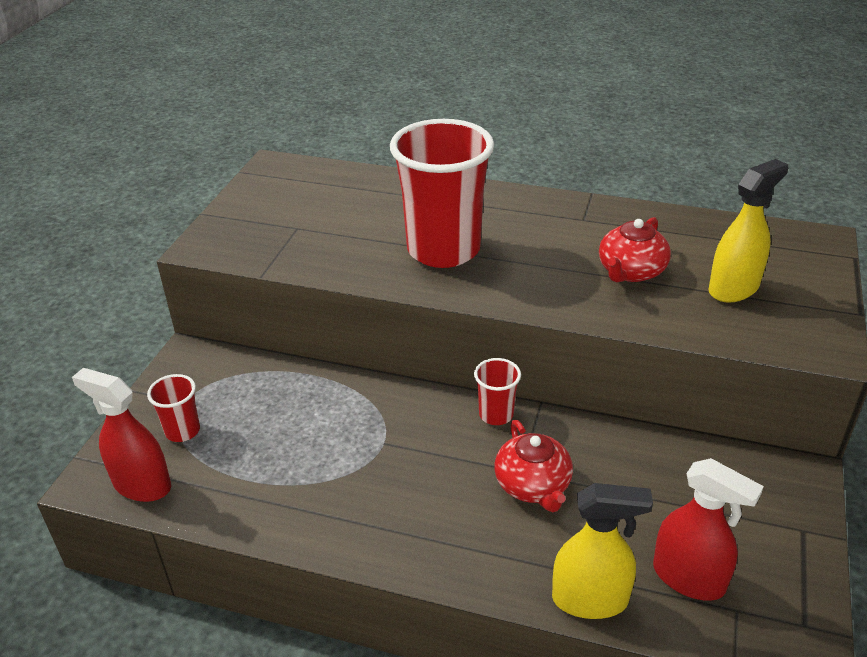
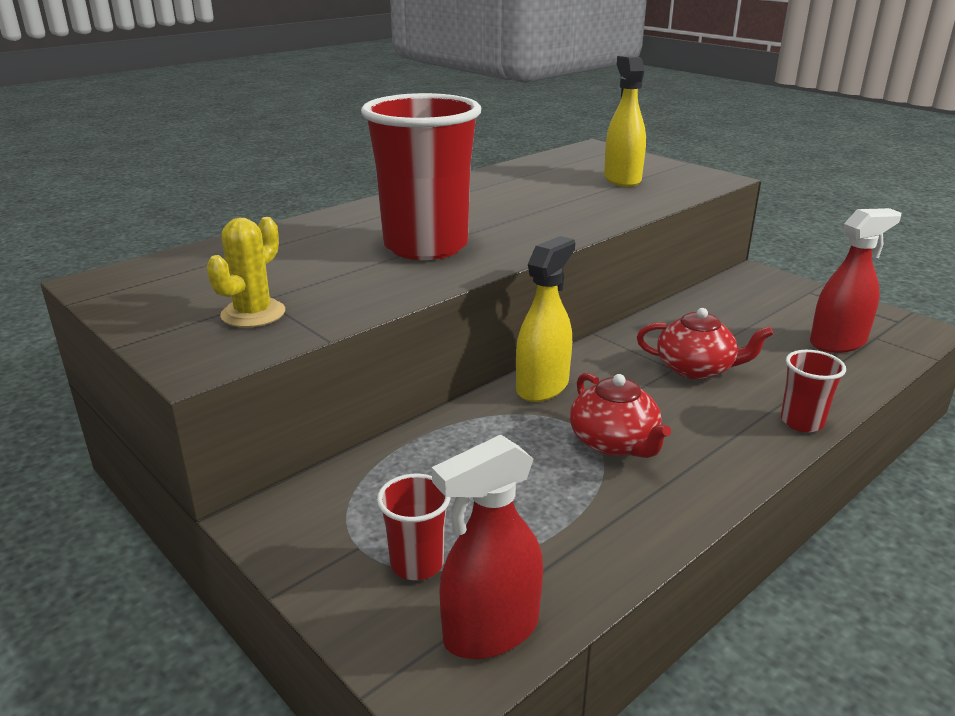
camera: 60 degrees left, 10 degrees down
(274, 234) = (253, 314): none -> yellow cactus
(496, 414) = (590, 357): red cup -> red cup (802, 422)
(590, 599) = (844, 387): yellow spray bottle -> yellow spray bottle (542, 386)
(631, 271) = (560, 198): red teapot -> red teapot (614, 443)

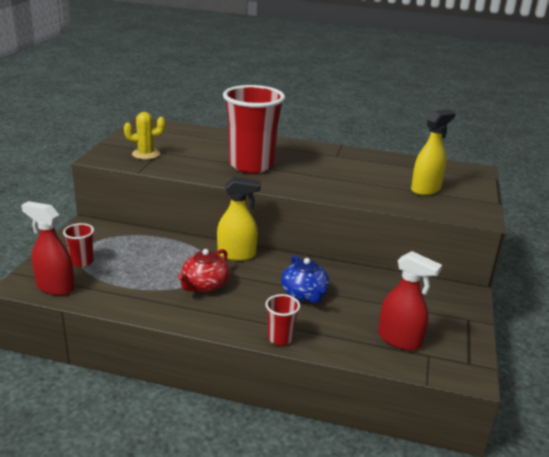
camera: 55 degrees right, 0 degrees up
(696, 369) = (304, 294): red teapot -> blue teapot

